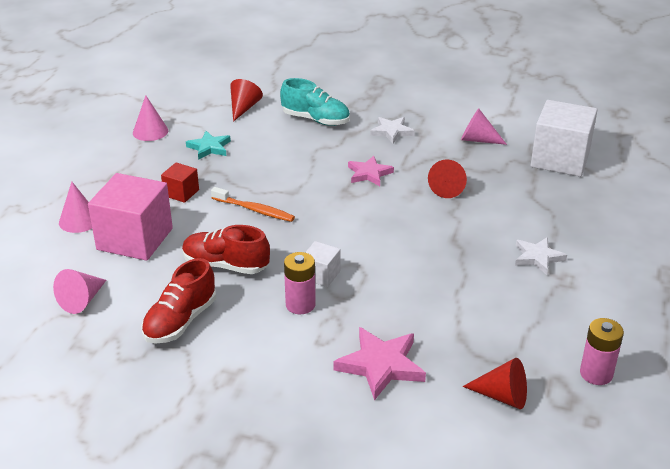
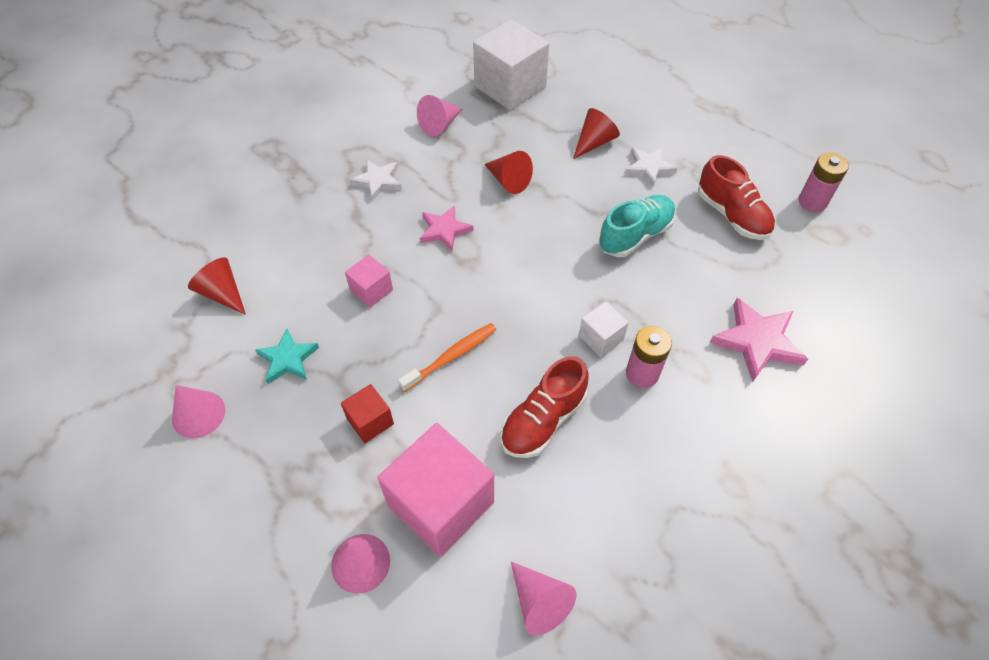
camera: 65 degrees left, 20 degrees up
(180, 321) = (625, 498): red shoe -> red shoe (732, 215)
(288, 160) = (371, 290): none -> pink cube
(315, 120) = (304, 234): turquoise shoe -> turquoise shoe (635, 235)
(502, 396) = (822, 272): red cone -> red cone (594, 142)

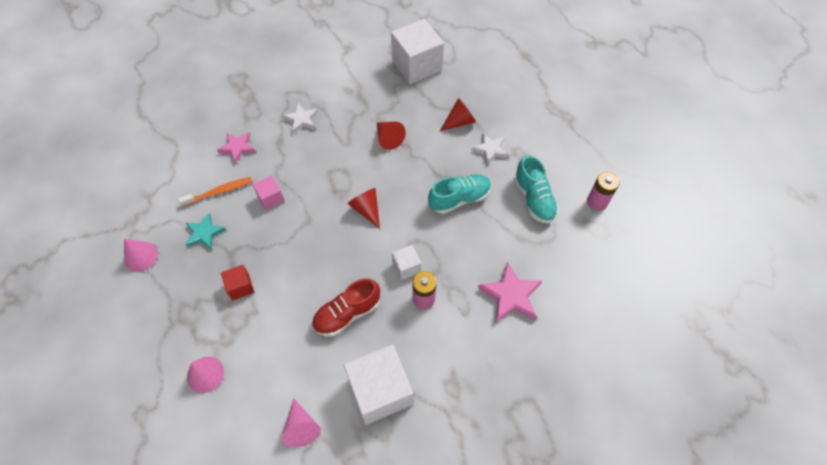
camera: 15 degrees right, 5 degrees up
(222, 293) = (178, 178): red cone -> red cone (366, 209)
(440, 125) = (357, 85): pink cone -> none
(441, 503) = (265, 351): pink cube -> none
(444, 230) = (332, 166): pink star -> pink star (237, 147)
(451, 356) = (305, 256): orange toothbrush -> orange toothbrush (219, 192)
(634, 516) = (380, 391): none -> white cube
(732, 215) = (534, 199): red shoe -> turquoise shoe

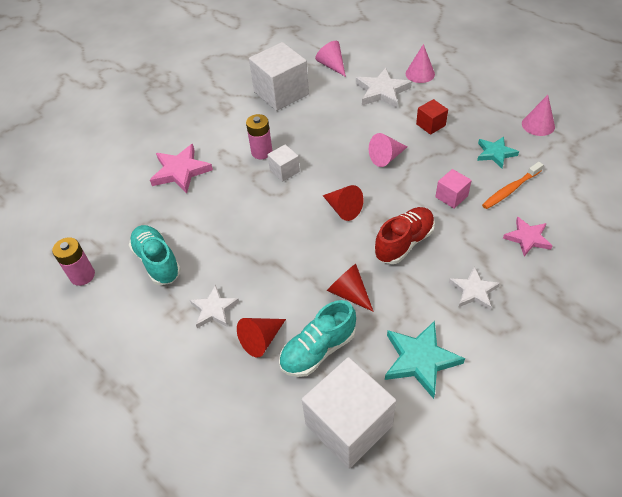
camera: 170 degrees right, 10 degrees down
(264, 356) = (382, 91): none -> white star
(304, 256) = (386, 157): none -> pink cone
(347, 314) = (326, 128): red shoe -> red shoe (404, 243)
(360, 88) = (420, 360): none -> turquoise star
(459, 199) = (243, 242): turquoise shoe -> turquoise shoe (318, 350)

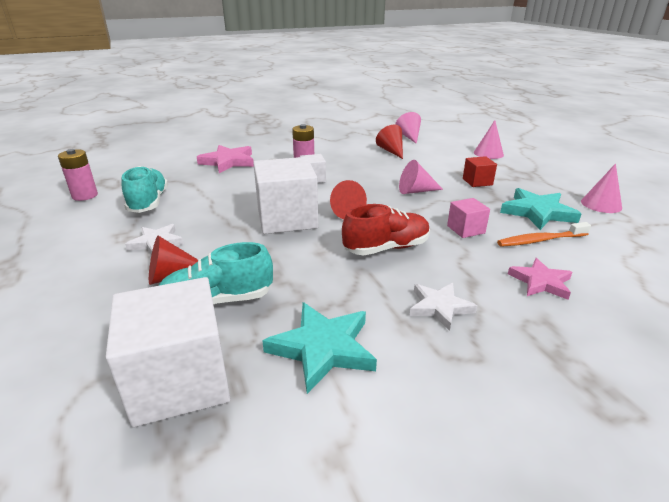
camera: 20 degrees right, 20 degrees down
(281, 93) = (352, 141): white cube -> white cube (287, 219)
(349, 293) = (294, 268): red cone -> red cone (391, 151)
(382, 91) = (443, 156): white star -> none
(495, 153) = (537, 212): turquoise star -> turquoise star, size x1.51

